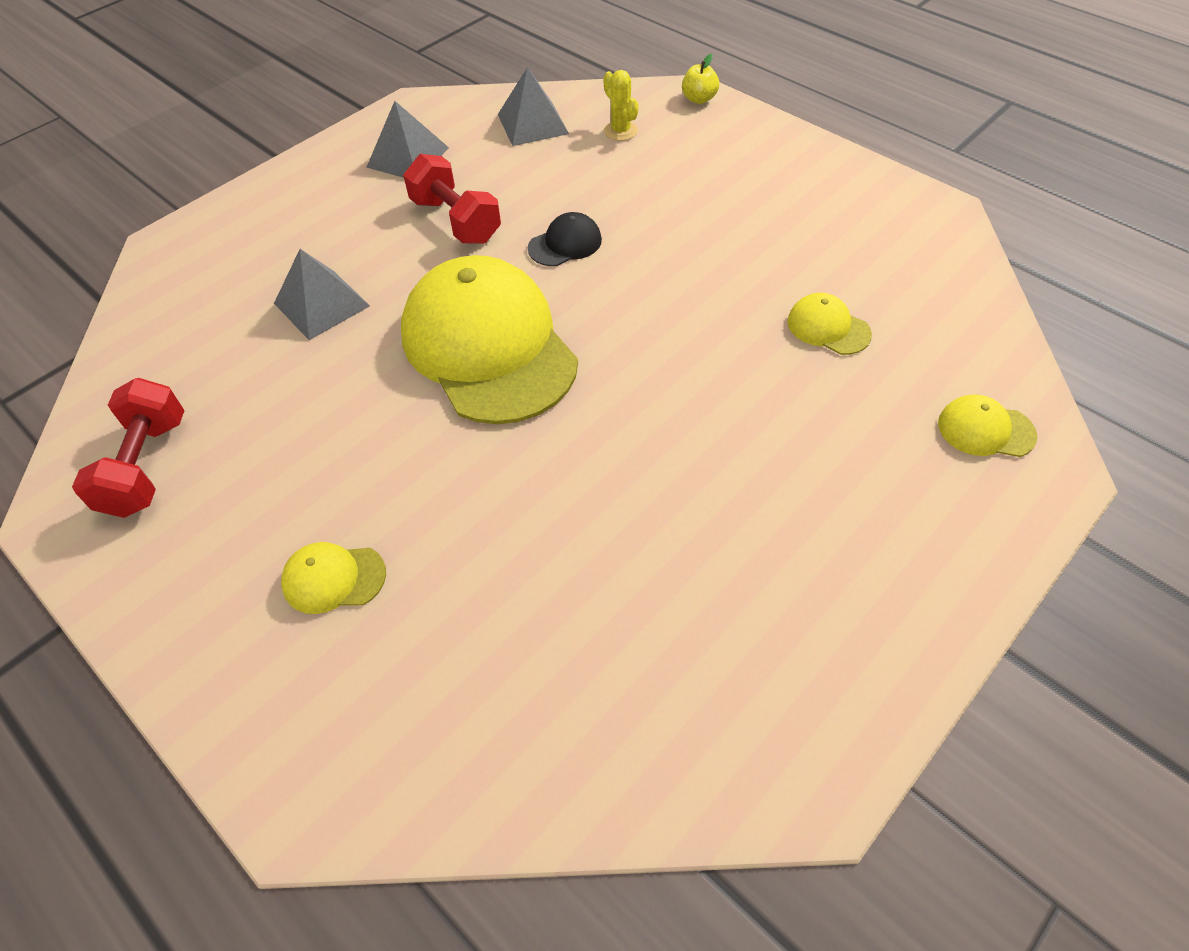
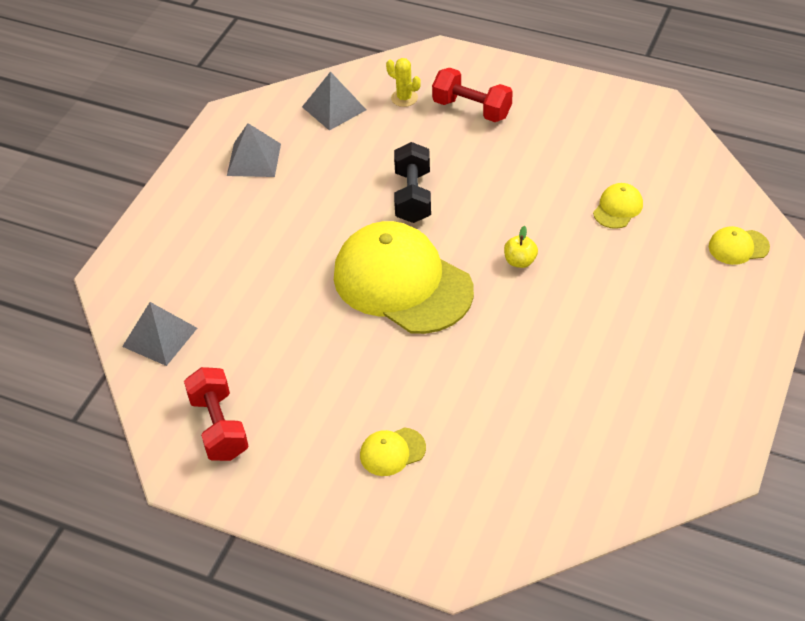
camera: 20 degrees left, 5 degrees down
(321, 304) = (264, 287): grey pyramid -> grey pyramid (159, 337)
(456, 220) = (323, 200): red dumbbell -> red dumbbell (472, 109)
(565, 244) = (413, 196): black cap -> black dumbbell
(699, 99) = (448, 57): yellow apple -> yellow apple (520, 261)
(828, 327) = (618, 208): yellow cap -> yellow cap turned 105 degrees clockwise

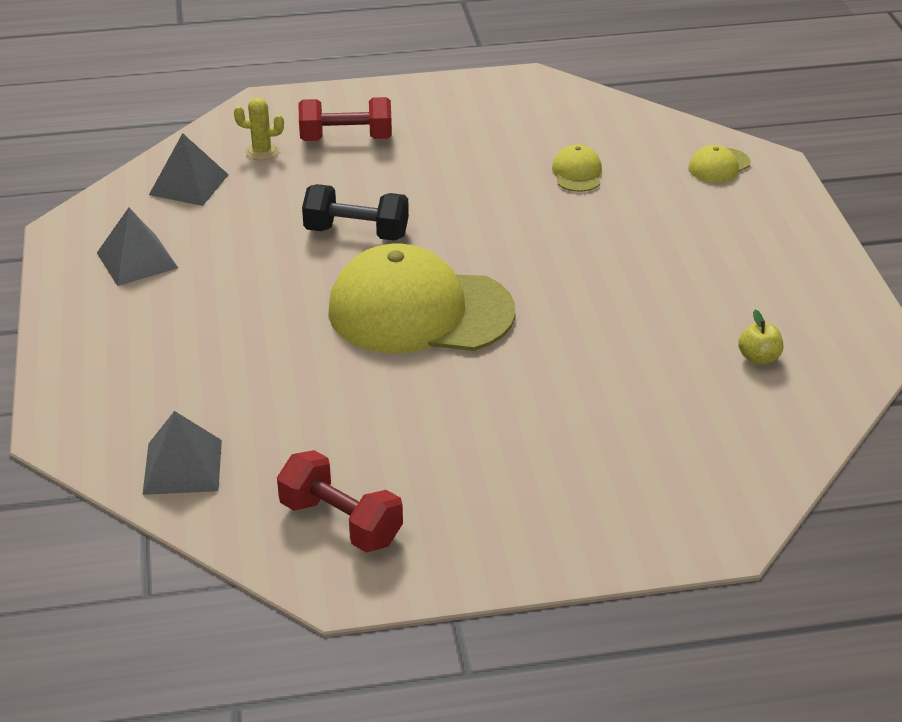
camera: 35 degrees left, 10 degrees down
(392, 452) = (558, 463): yellow cap -> none
(413, 196) = (356, 233): black dumbbell -> black dumbbell turned 45 degrees counterclockwise
(520, 261) = (525, 249): yellow apple -> yellow apple (758, 358)

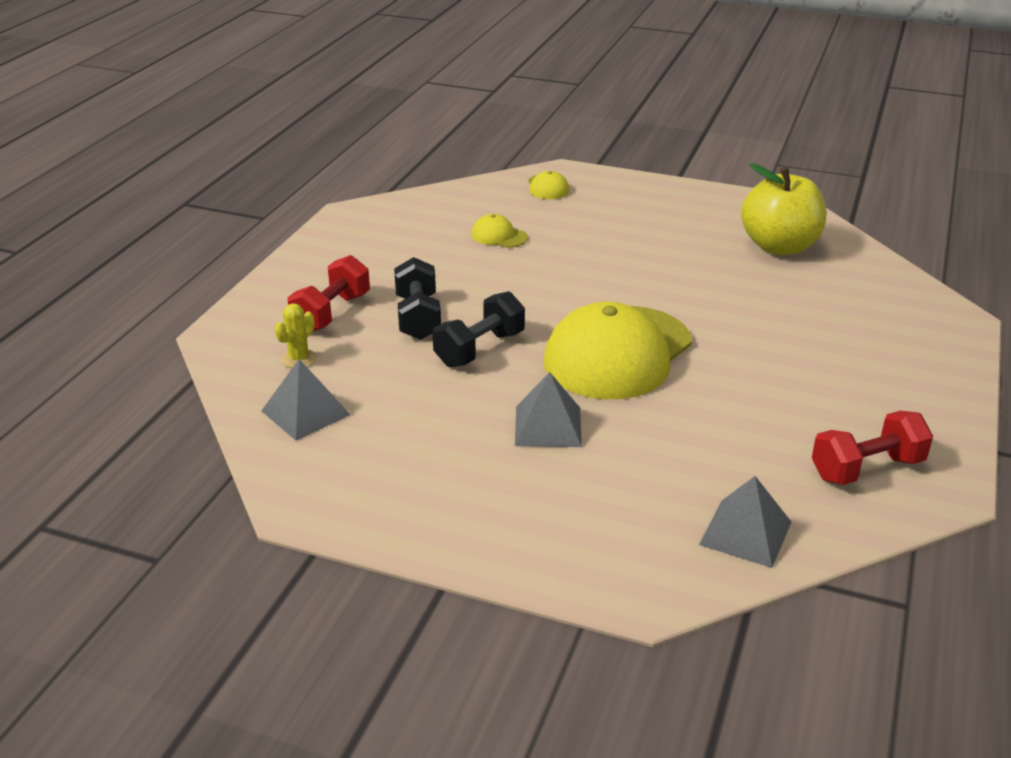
camera: 60 degrees left, 5 degrees down
(137, 260) = (401, 476): grey pyramid -> grey pyramid (548, 426)
(380, 183) = (418, 317): none -> black dumbbell
(758, 358) = (779, 246): yellow apple -> yellow apple, size x2.48

